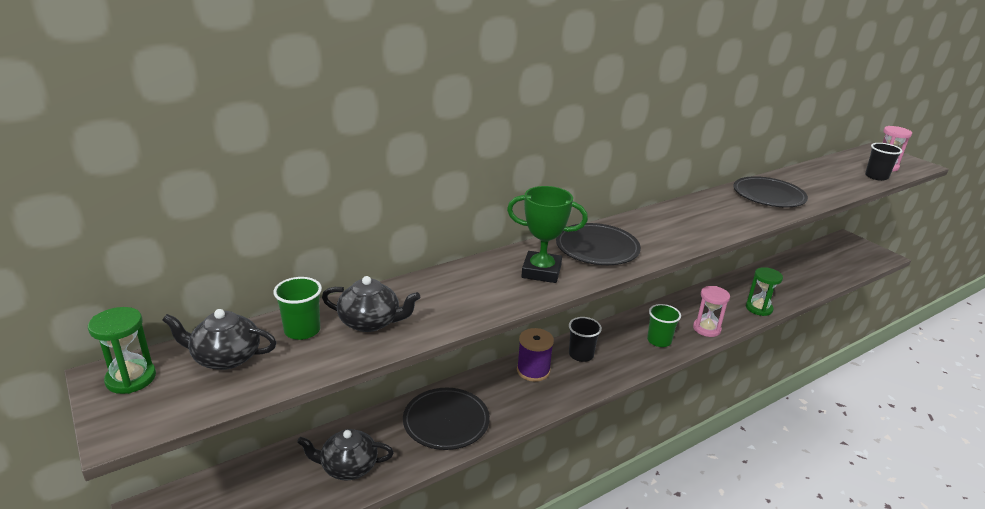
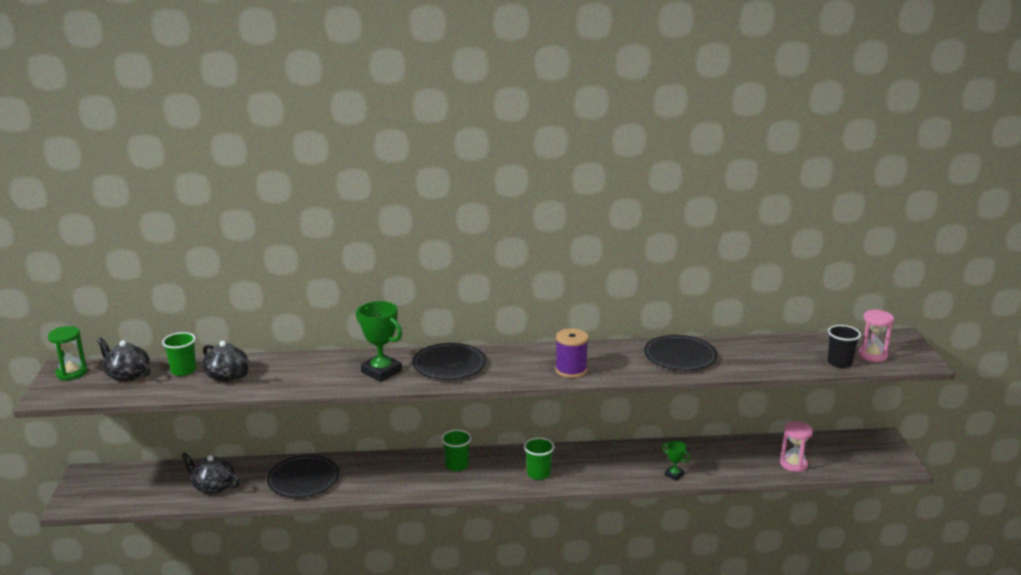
camera: 30 degrees right, 5 degrees down
(533, 371) = (404, 465): purple spool -> purple spool (571, 370)
(581, 355) = (457, 465): black cup -> green cup
(706, 329) = (596, 477): pink hourglass -> pink hourglass (793, 464)
(759, 308) = (674, 474): green hourglass -> green trophy

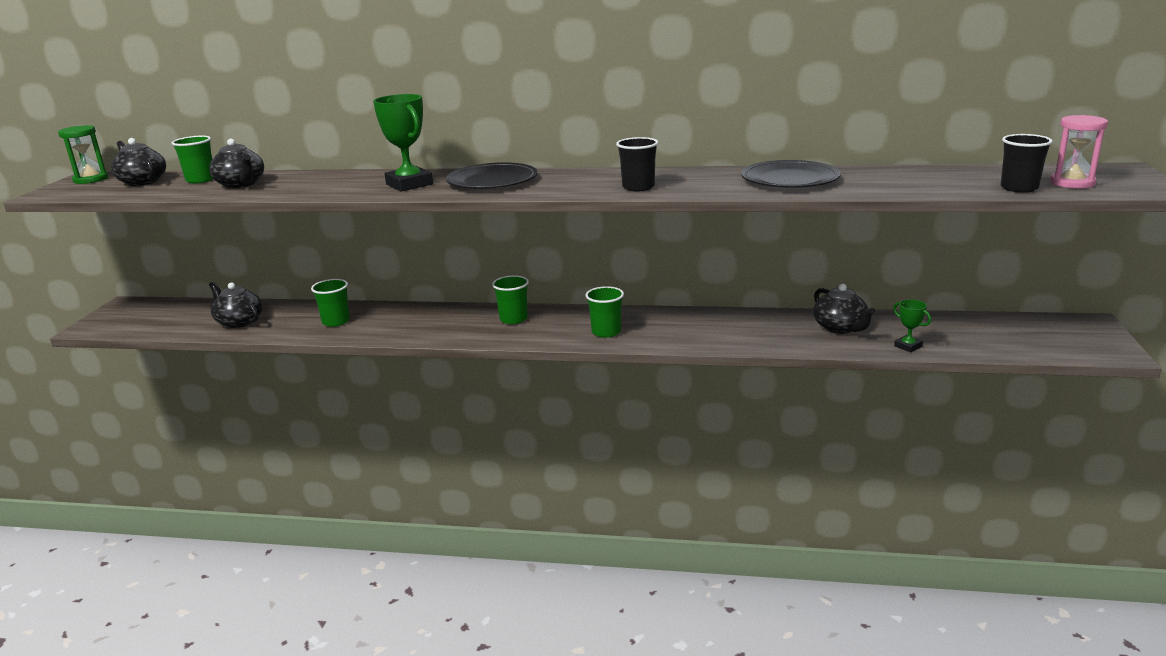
camera: 15 degrees right, 0 degrees up
(303, 479) = (336, 321): black plate -> green cup
(571, 370) = (638, 187): purple spool -> black cup
(674, 474) = (779, 343): green trophy -> green trophy (908, 346)
(714, 456) = (840, 328): none -> black teapot
(793, 464) = (950, 342): pink hourglass -> none

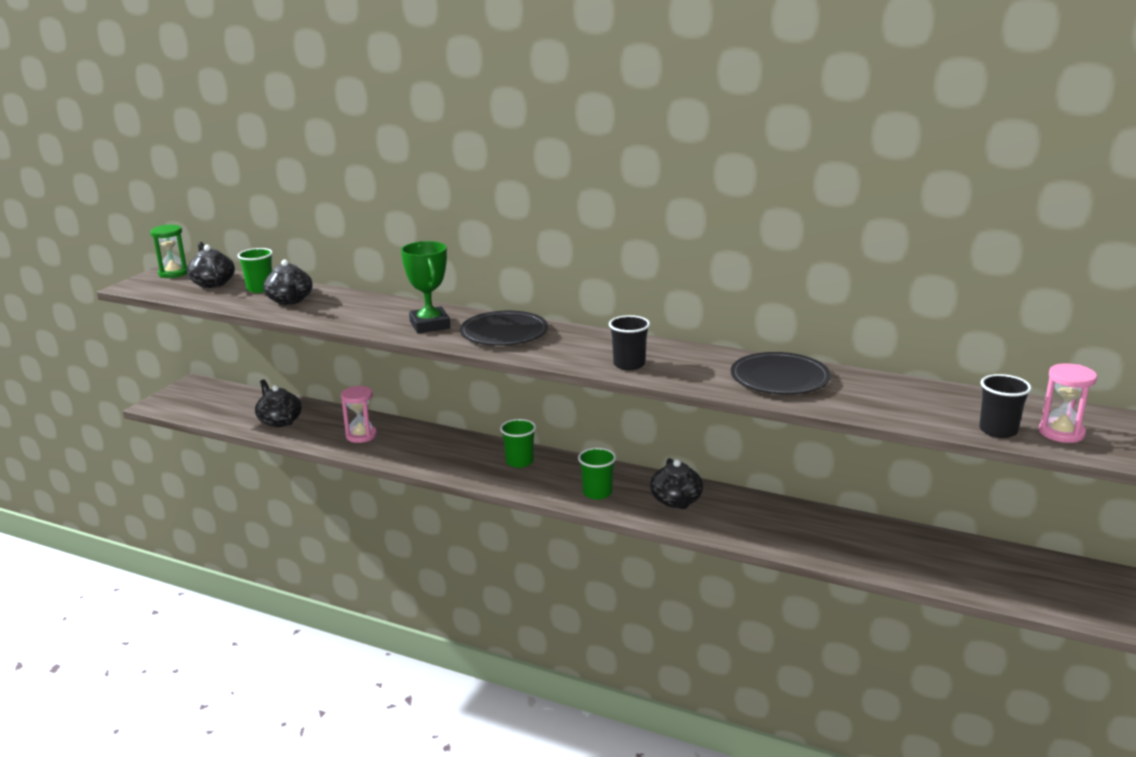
camera: 15 degrees right, 0 degrees up
(336, 321) = (361, 435): green cup -> pink hourglass
(840, 328) = (829, 531): black teapot -> black teapot (676, 501)
(908, 346) = (884, 566): green trophy -> none

